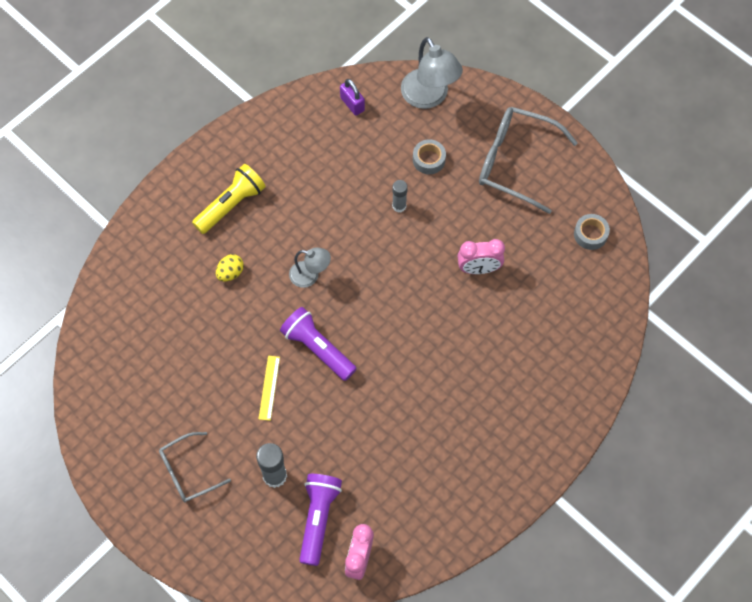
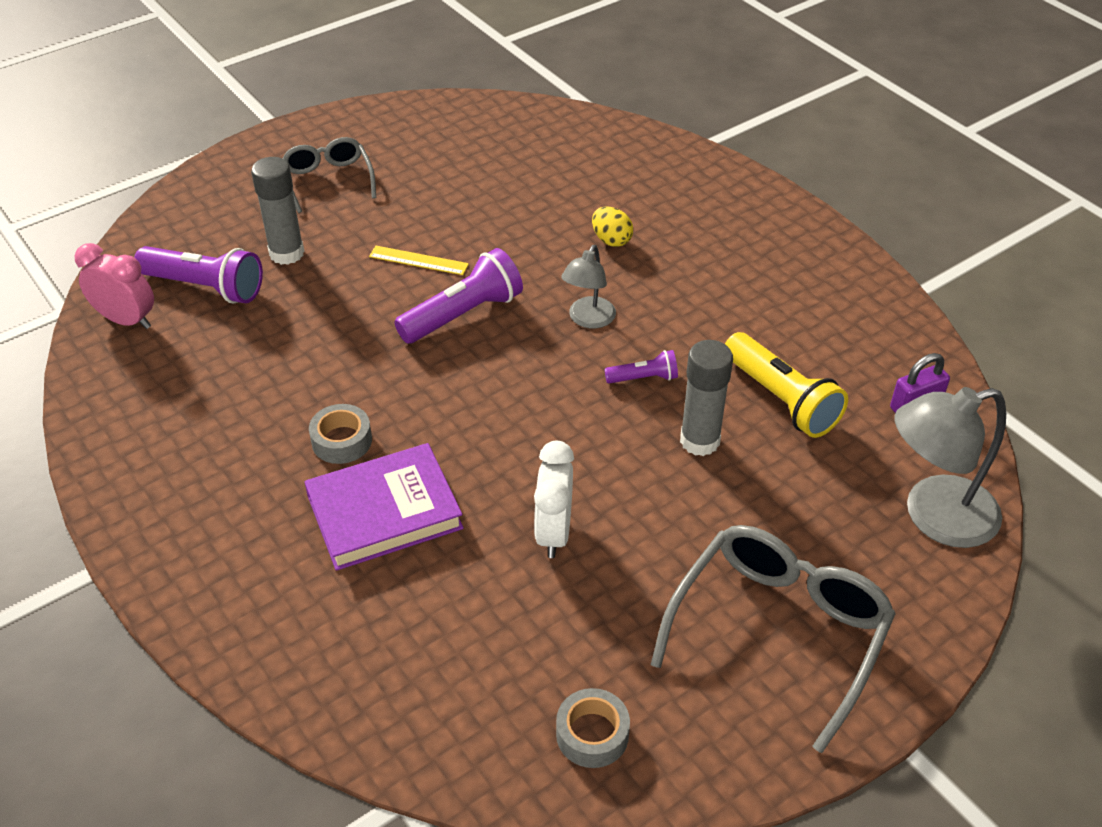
camera: 100 degrees right, 20 degrees down
(231, 205) = (726, 250): yellow flashlight -> yellow flashlight (781, 399)
(355, 239) = (644, 378): none -> purple flashlight
(399, 206) = (699, 441): grey glue stick -> grey glue stick, size x1.58
(429, 160) = (793, 495): grey tape -> grey tape (341, 441)
(479, 269) = (554, 532): pink clock -> white clock
(483, 355) = (384, 512): none -> purple book

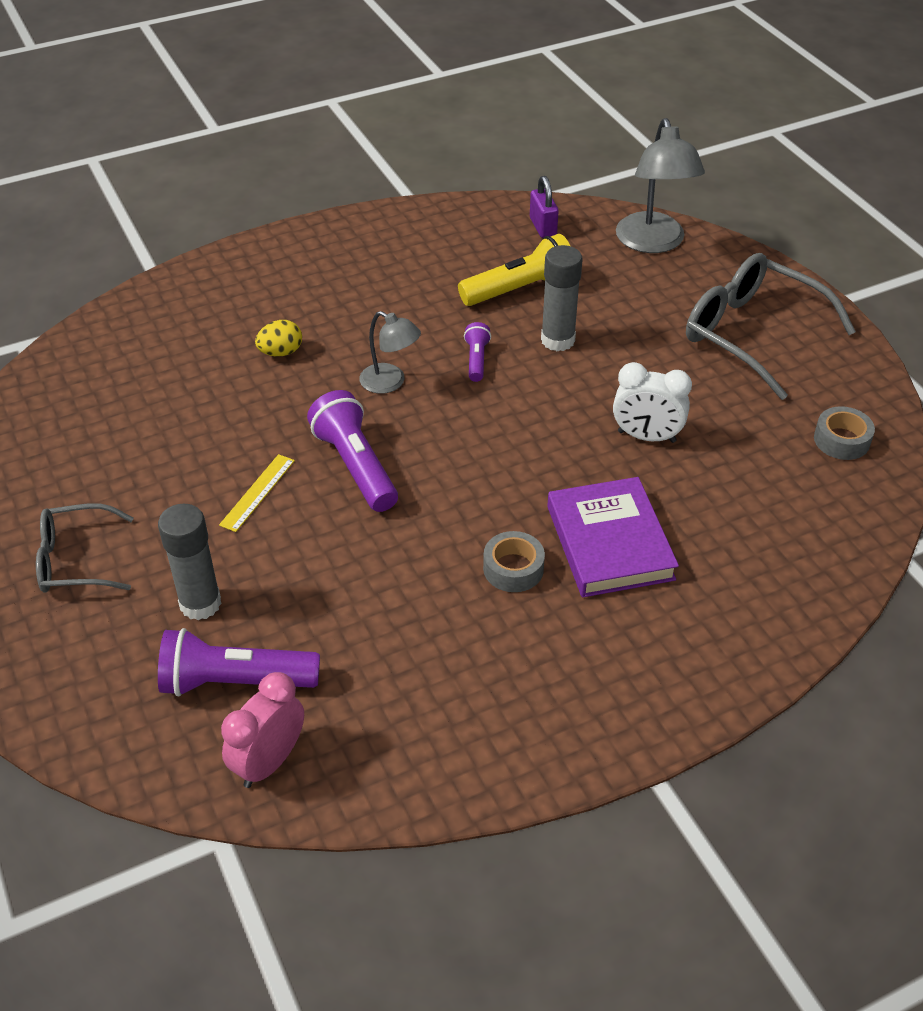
camera: 80 degrees left, 0 degrees up
(206, 287) = (234, 682): purple flashlight -> purple flashlight turned 120 degrees counterclockwise

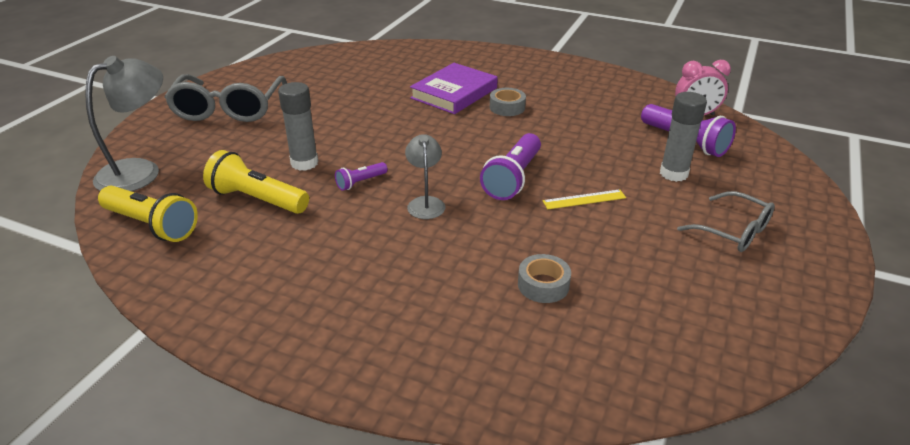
camera: 130 degrees left, 10 degrees down
(281, 352) = (457, 267): yellow egg -> none
(542, 227) = (152, 225): purple padlock -> yellow flashlight
(646, 436) = (363, 108): white clock -> none
(841, 440) = (303, 67): grey tape -> grey tape (543, 285)

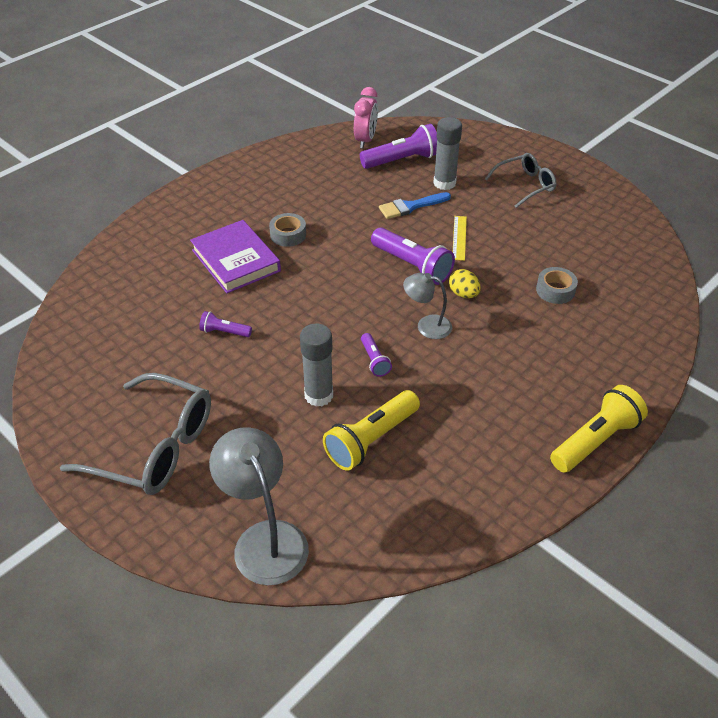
camera: 70 degrees left, 10 degrees up
(152, 225) = (383, 528): yellow flashlight -> yellow flashlight (595, 440)
(363, 107) = (224, 332): none -> purple flashlight
(490, 217) = (463, 294): none -> yellow egg
(610, 160) = (411, 206): none -> blue brush

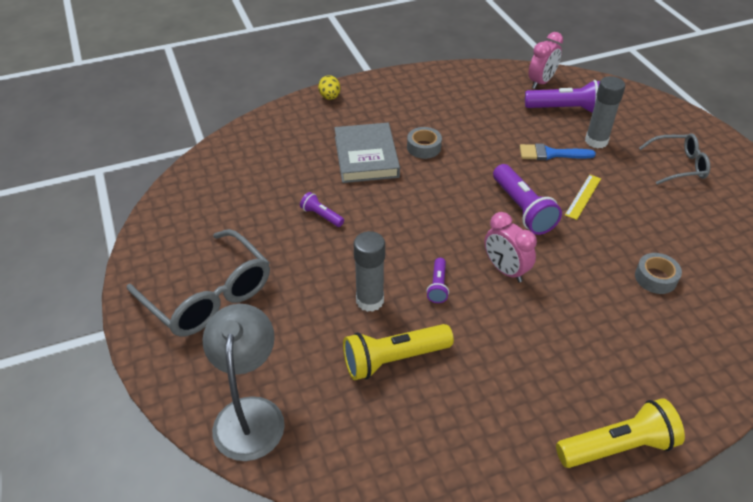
camera: 25 degrees right, 0 degrees up
(236, 260) = (366, 157): purple book -> grey book
(426, 326) = (505, 270): grey lamp -> pink clock
(463, 294) = (558, 251): yellow egg -> yellow egg (330, 97)

